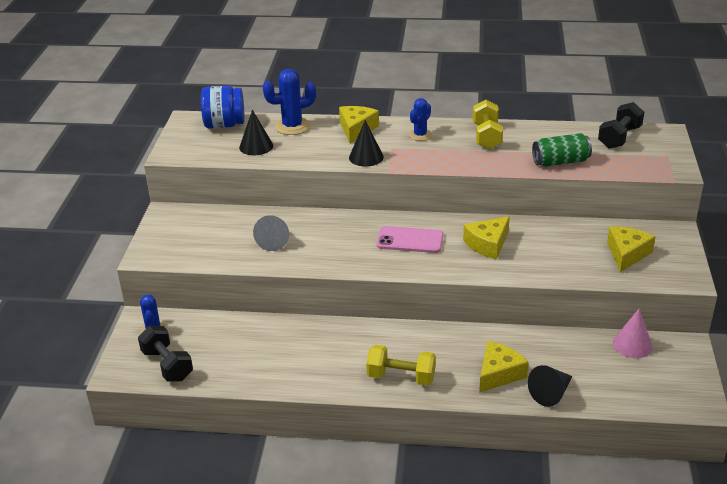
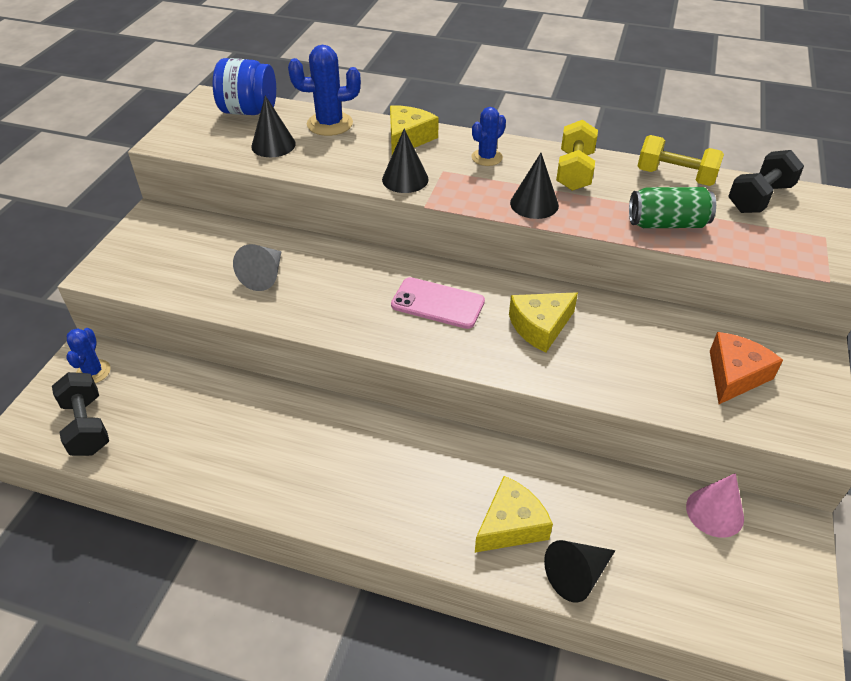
camera: 10 degrees right, 10 degrees up
(401, 377) = (375, 504): yellow dumbbell -> yellow dumbbell (675, 177)
(465, 161) = (534, 204): none -> black cone
(627, 254) = (735, 375): yellow cheese -> orange cheese

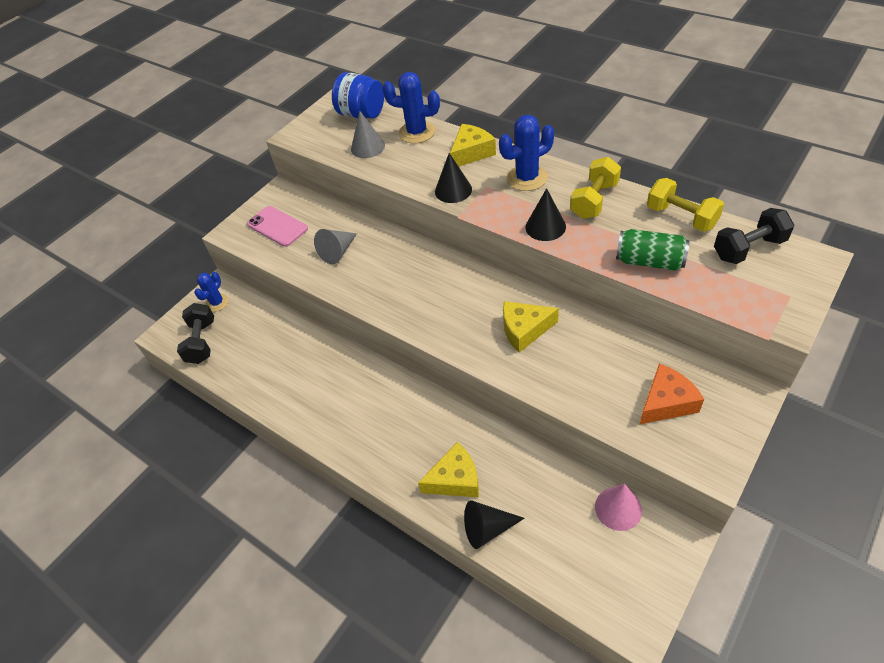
camera: 25 degrees right, 5 degrees up
(273, 145) = (367, 147): black cone -> grey cone
(438, 303) = (454, 296): pink phone -> pink phone (277, 226)
(487, 157) = (527, 178): blue cactus -> blue cactus, size x1.56

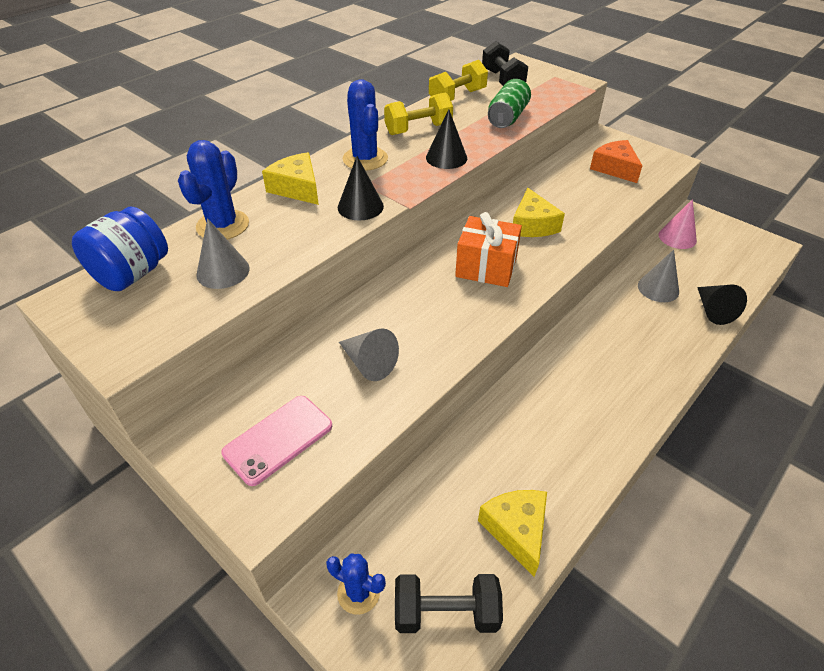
camera: 90 degrees left, 5 degrees down
(452, 302) = (486, 267): none -> orange gift
(455, 479) = (666, 326): yellow cheese -> yellow cheese (516, 530)
(513, 477) = (658, 288): none -> grey cone
(594, 200) = (418, 129): yellow dumbbell -> yellow dumbbell turned 60 degrees counterclockwise

